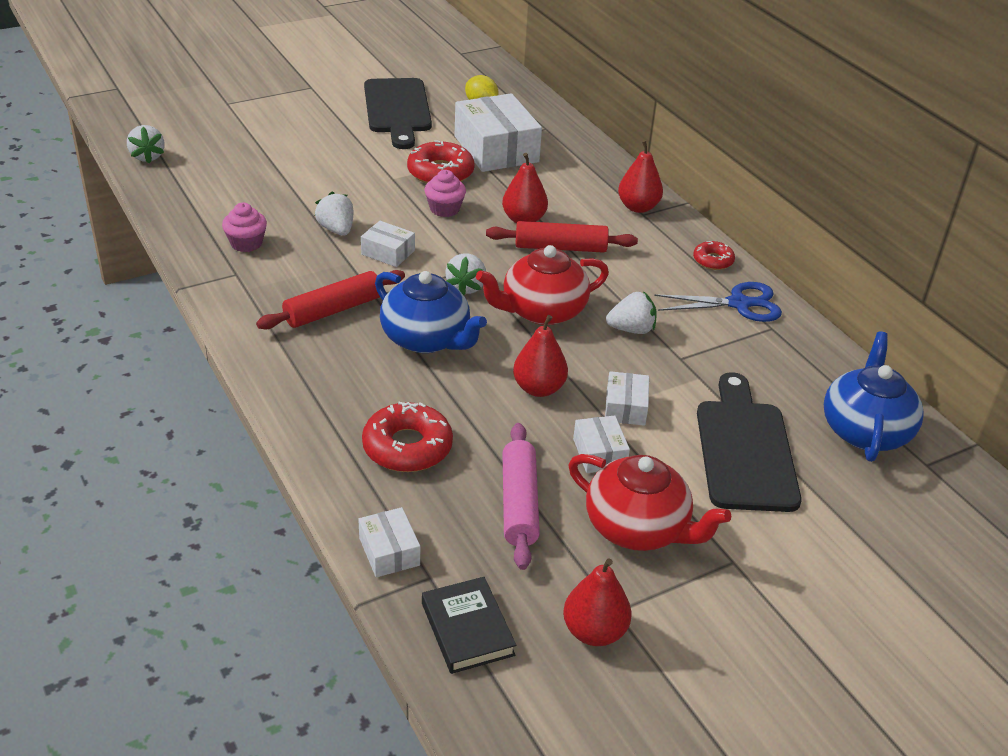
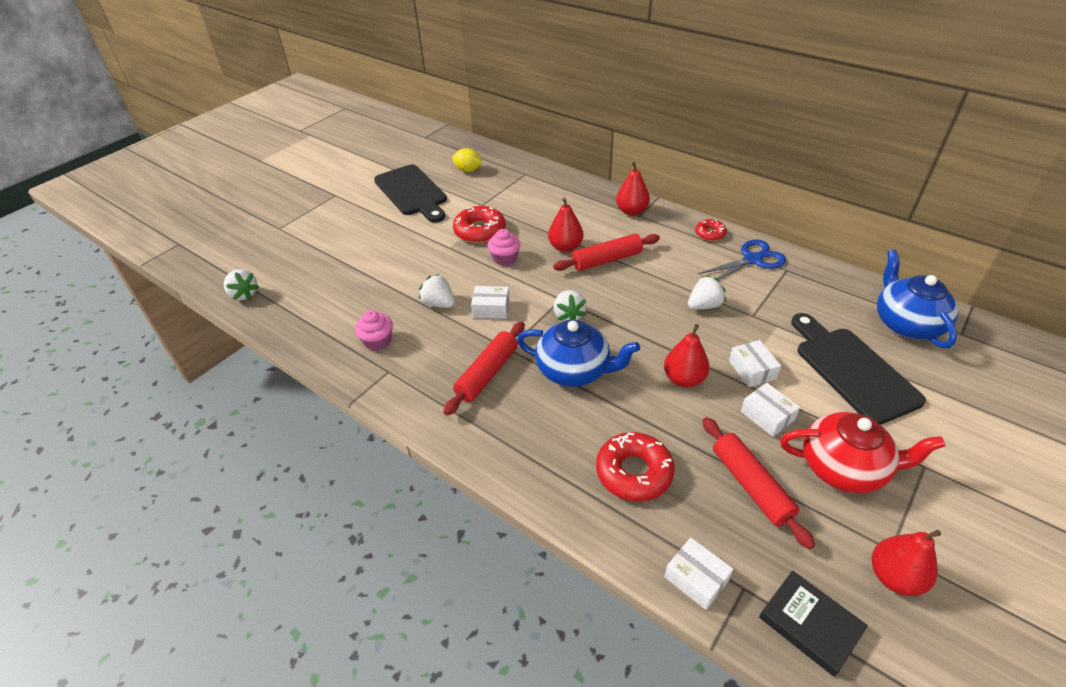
camera: 20 degrees left, 5 degrees up
(496, 149) = (504, 200): white box -> none
(519, 503) = (750, 486): pink rolling pin -> red rolling pin
(542, 311) = (635, 315): red teapot -> none

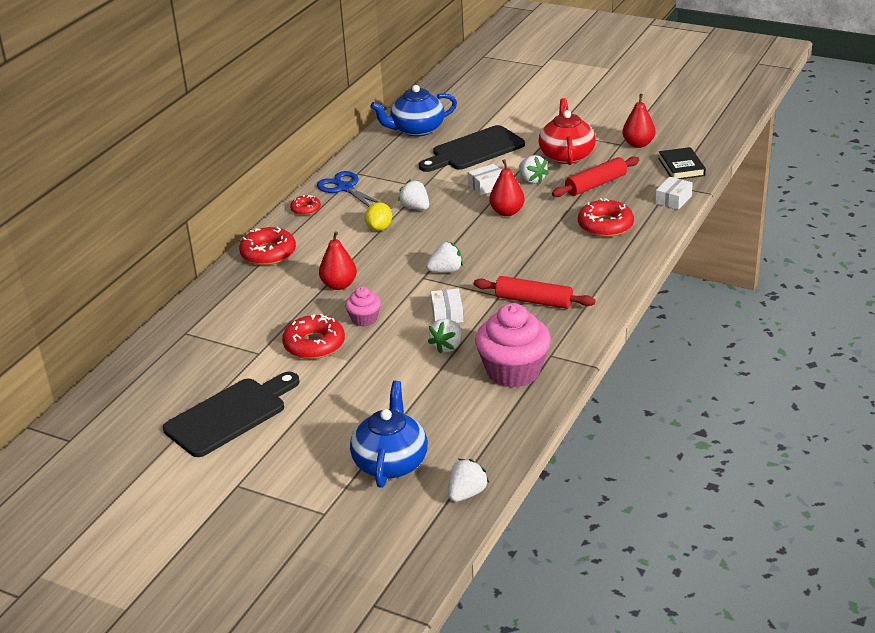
camera: 100 degrees left, 10 degrees down
(378, 341) = (513, 371): pink cupcake -> pink cupcake, size x1.96
(468, 170) = (174, 379): yellow lemon -> yellow lemon (379, 228)
(574, 370) = (514, 259): blue teapot -> blue teapot (390, 462)
(607, 260) = (357, 259): red rolling pin -> none
(631, 211) = (268, 253): red pear -> red donut
(767, 416) = (532, 180): white box -> white strawberry
(810, 624) = (681, 167): black book -> black book turned 45 degrees counterclockwise

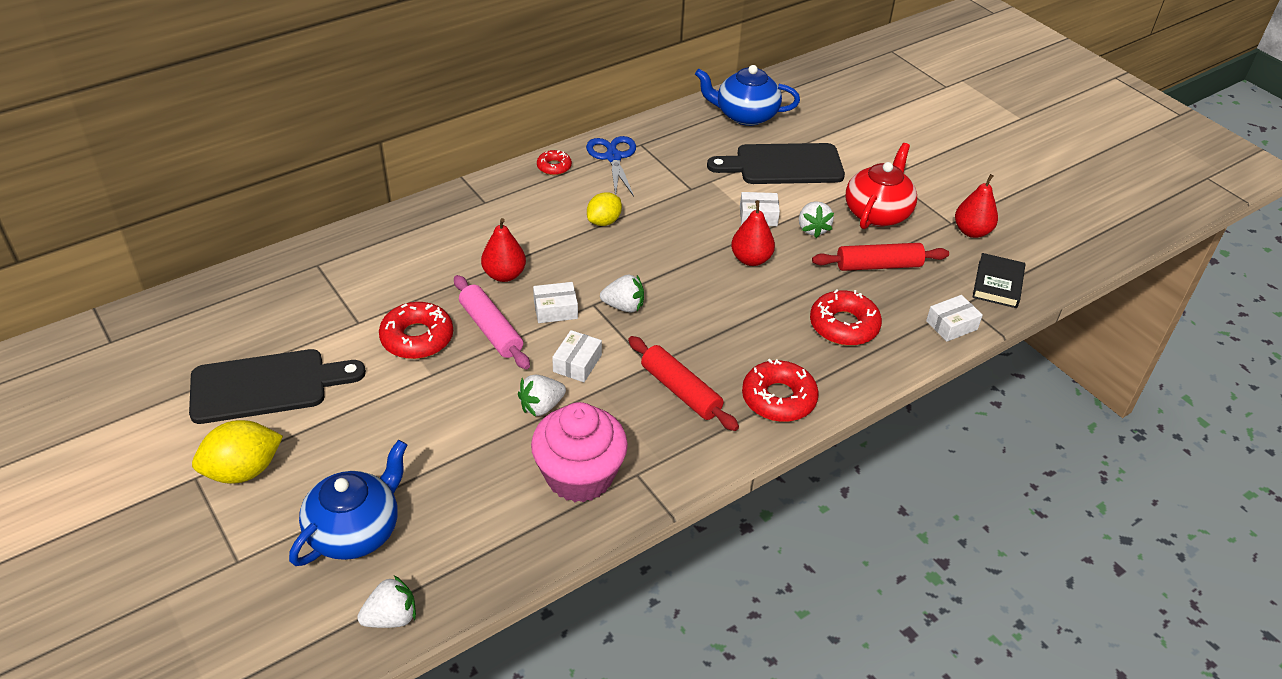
camera: 25 degrees right, 10 degrees up
(268, 253) = (473, 205): red donut -> red donut (778, 398)
(270, 466) = (243, 471): none -> yellow lemon
(364, 319) = (491, 329): pink cupcake -> pink rolling pin
(399, 290) = (555, 310): none -> white box
(415, 207) = (661, 212): white strawberry -> none

